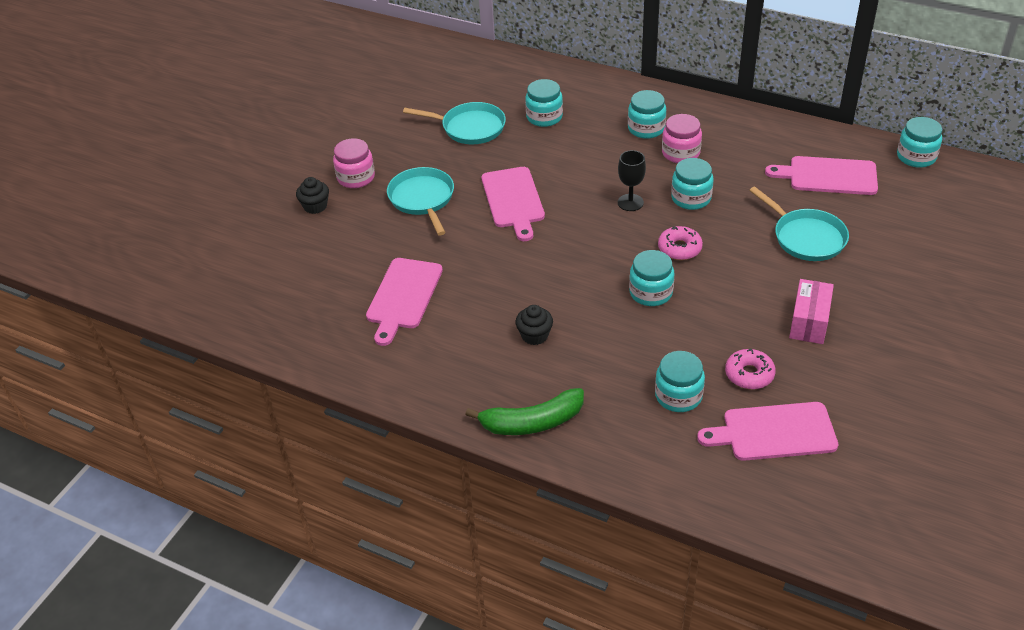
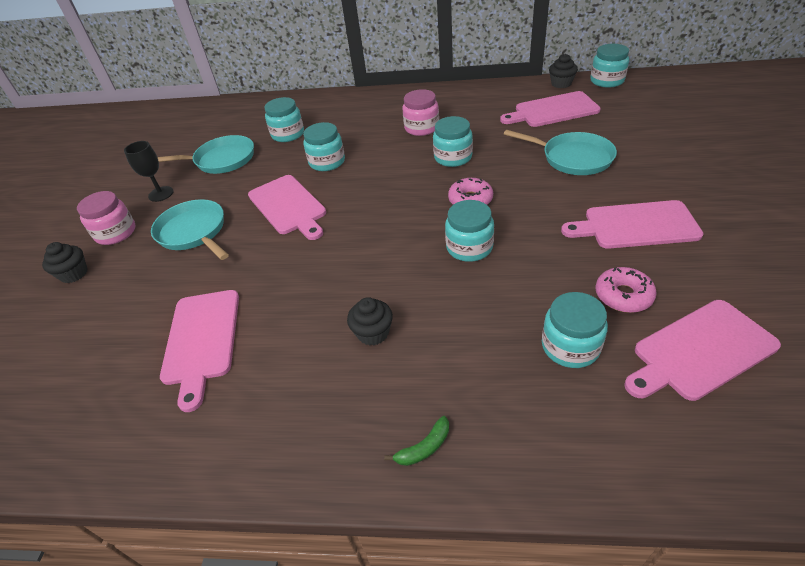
camera: 20 degrees left, 0 degrees up
(532, 422) = (424, 447): green banana -> green banana, size x0.47
(630, 202) = (401, 176): black goblet -> black goblet (161, 194)
(646, 128) = (381, 119): turquoise jar -> turquoise jar (327, 162)
(809, 322) = (636, 225): pink box -> pink cutting board
(863, 144) = (561, 84): none -> black cupcake

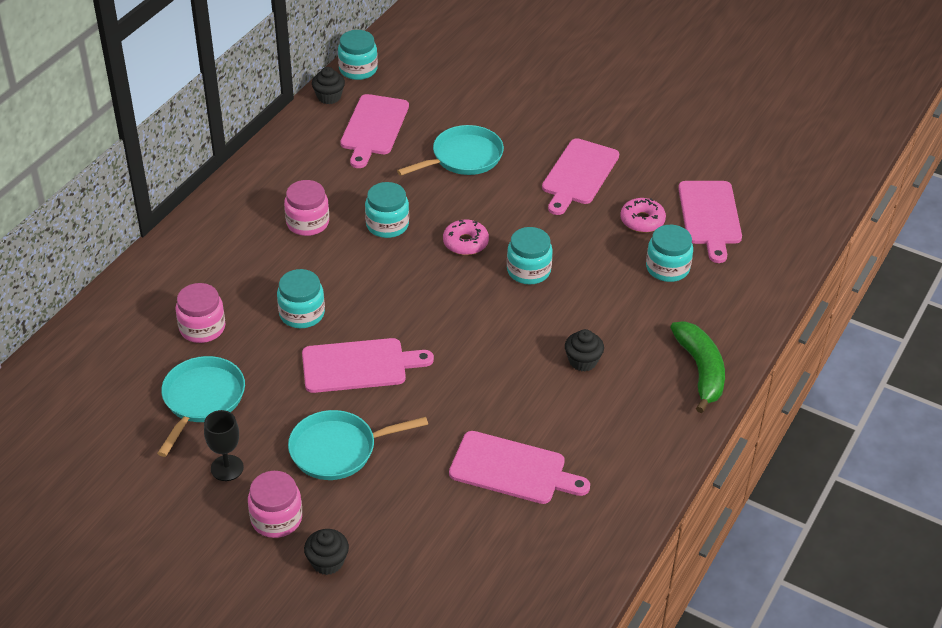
camera: 70 degrees left, 0 degrees up
(288, 134) = (202, 328): turquoise jar -> pink jar
(424, 447) = (700, 370): green banana -> green banana, size x2.15

